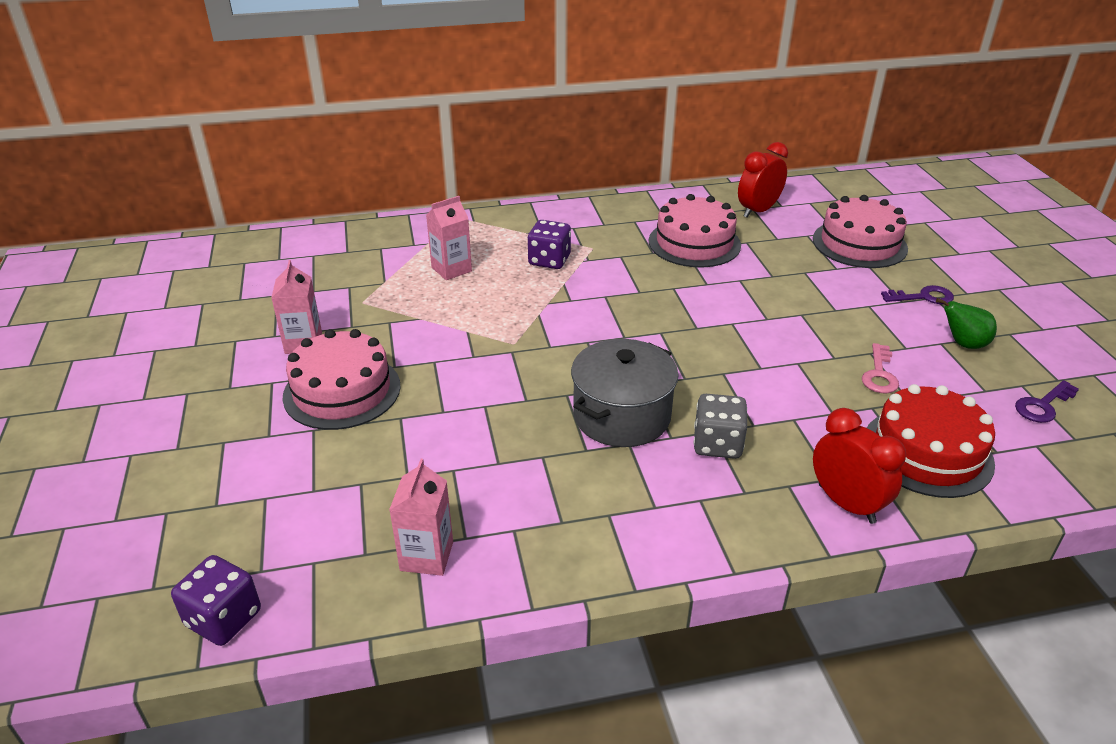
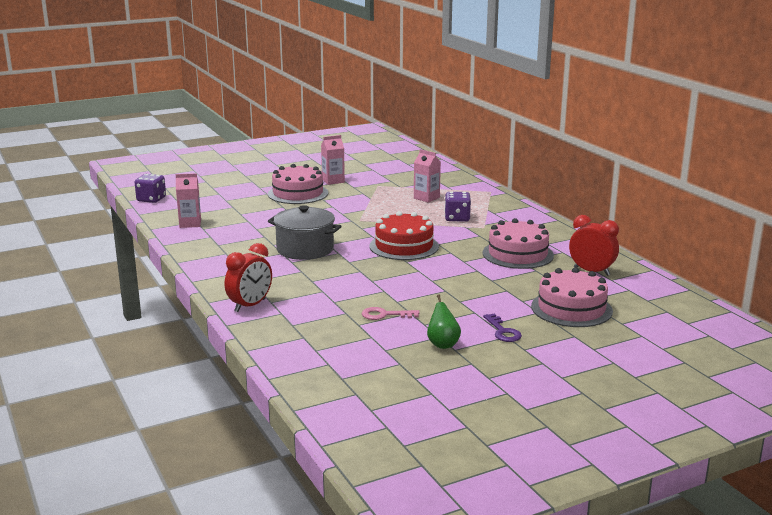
camera: 75 degrees right, 15 degrees down
(717, 444) = (290, 272): grey dice -> none
(927, 452) = (306, 328): red cake -> red cake (404, 246)
(1043, 405) = (377, 369): purple key -> none

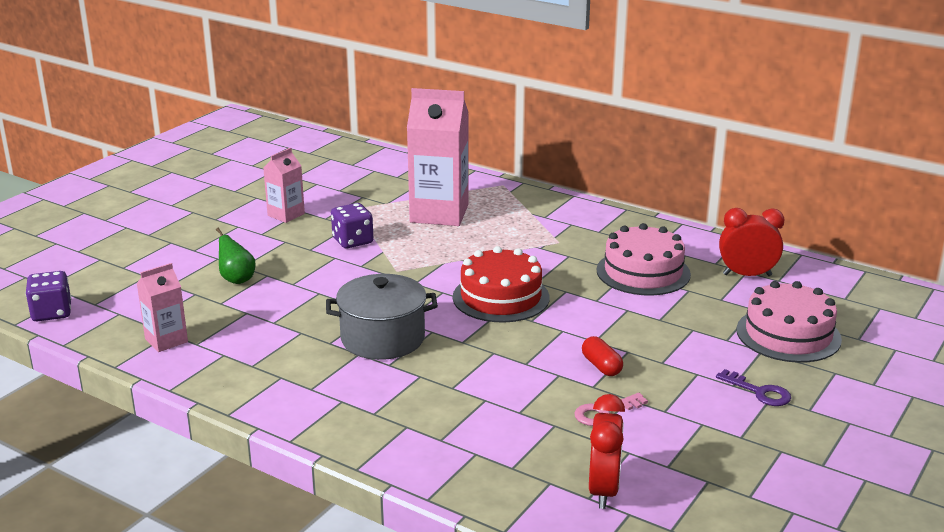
camera: 30 degrees left, 5 degrees up
(250, 305) = (421, 455): red clock -> red clock (603, 490)
(298, 193) = (262, 247): pink cake -> none
(417, 293) = (601, 366): none -> red capsule
(426, 198) = (439, 213): pink carton -> pink carton, size x1.91
(443, 344) = (720, 434): green pear -> green pear (237, 279)
(457, 218) = (512, 236): purple dice -> purple dice (353, 241)

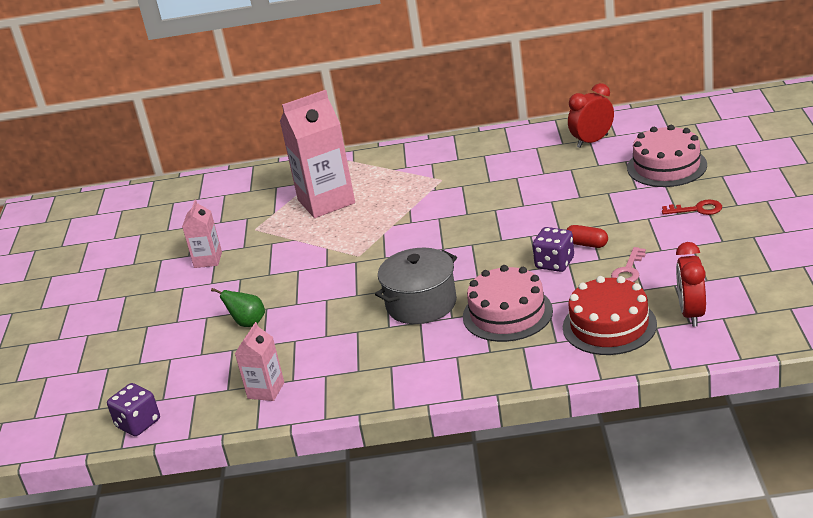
camera: 30 degrees left, 5 degrees up
(353, 241) = (292, 252): purple dice -> purple dice (554, 263)
(501, 297) = (459, 235): red cake -> red cake (609, 326)
(603, 490) = (691, 313): red clock -> red clock turned 150 degrees counterclockwise
(643, 272) = (526, 172): pink cake -> pink cake (507, 313)
(759, 392) = (697, 209): purple key -> red key

